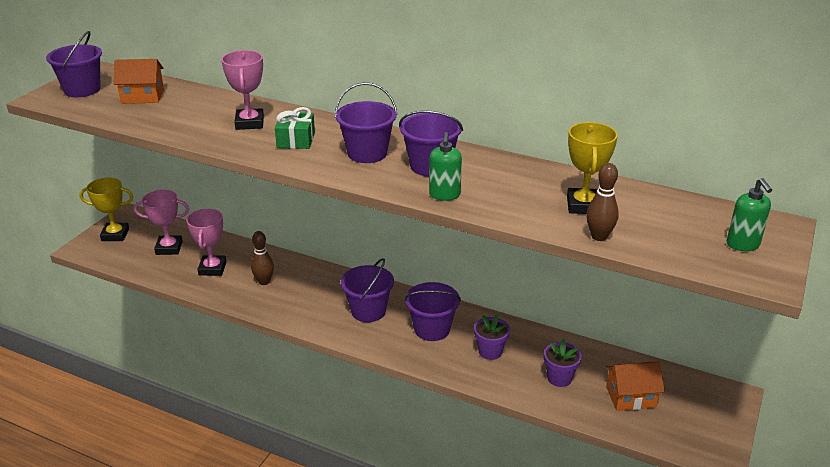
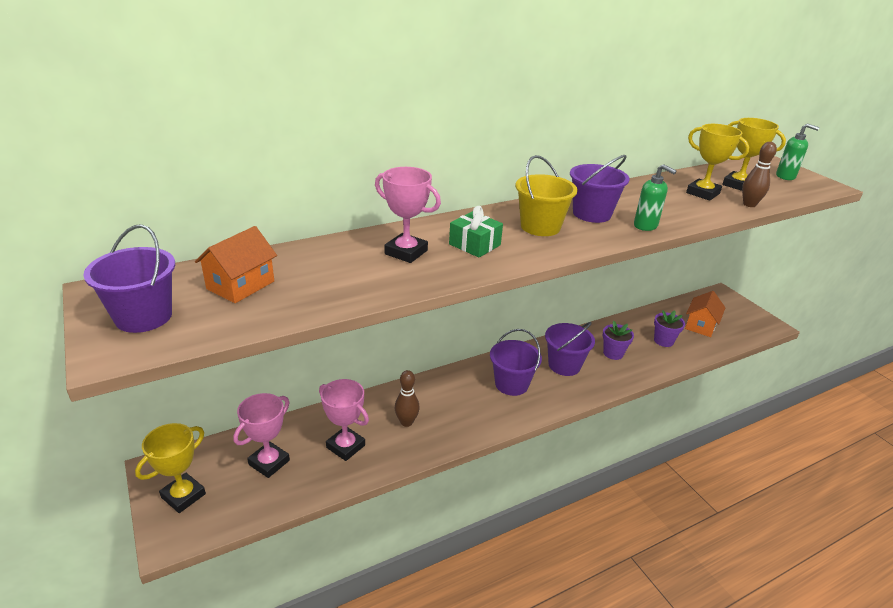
camera: 55 degrees left, 0 degrees up
(367, 153) = (540, 227): purple bucket -> yellow bucket
(649, 220) = (738, 185): none -> yellow trophy

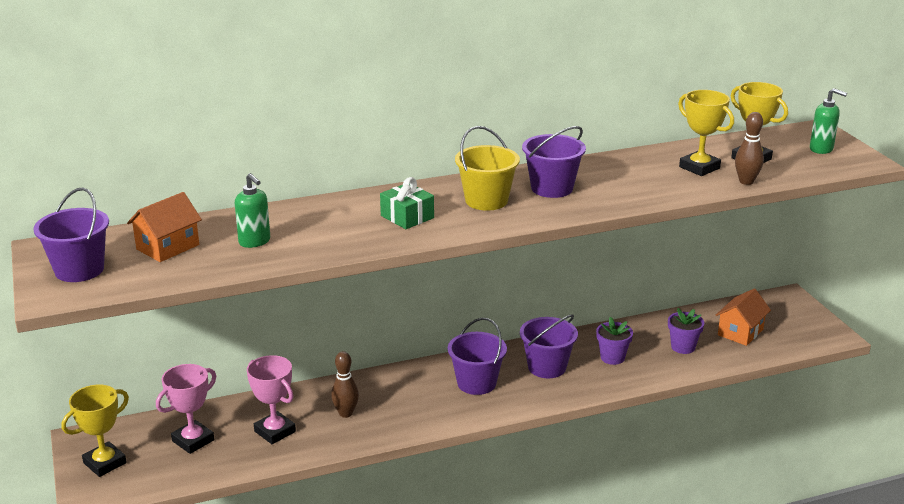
camera: 10 degrees right, 5 degrees down
(406, 252) = (334, 222): pink trophy -> none
(645, 226) = (605, 202): green soap dispenser -> green soap dispenser (255, 242)

